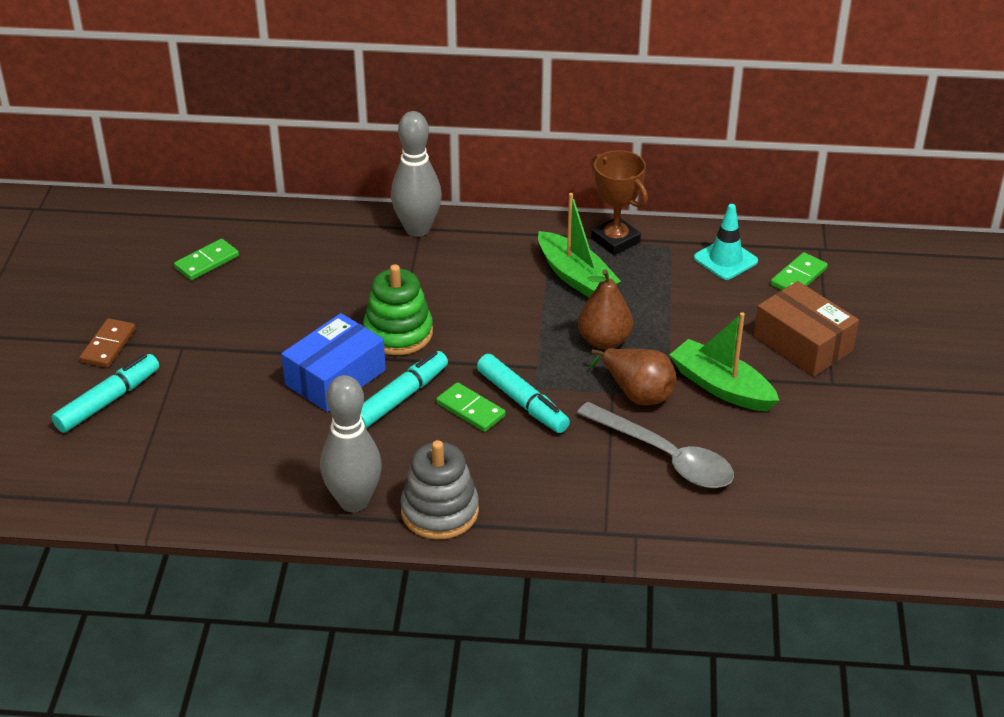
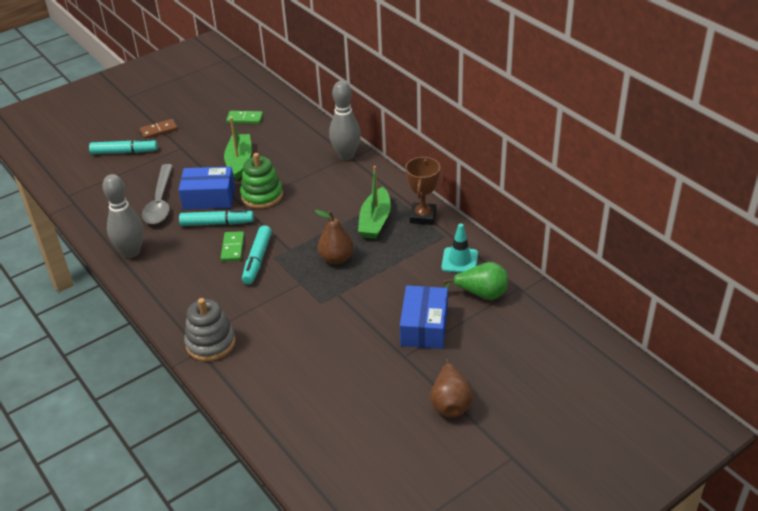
camera: 50 degrees right, 0 degrees up
(439, 511) = (151, 280): grey stacking toy -> grey stacking toy (210, 343)
(637, 393) = (308, 292): brown pear -> brown pear (450, 403)
(665, 456) = (270, 328): grey spoon -> grey spoon (160, 202)
(721, 387) = (349, 317): green boat -> green boat (239, 162)
(798, 277) = (481, 294): green domino -> green pear
(803, 343) = (424, 327): brown box -> blue box

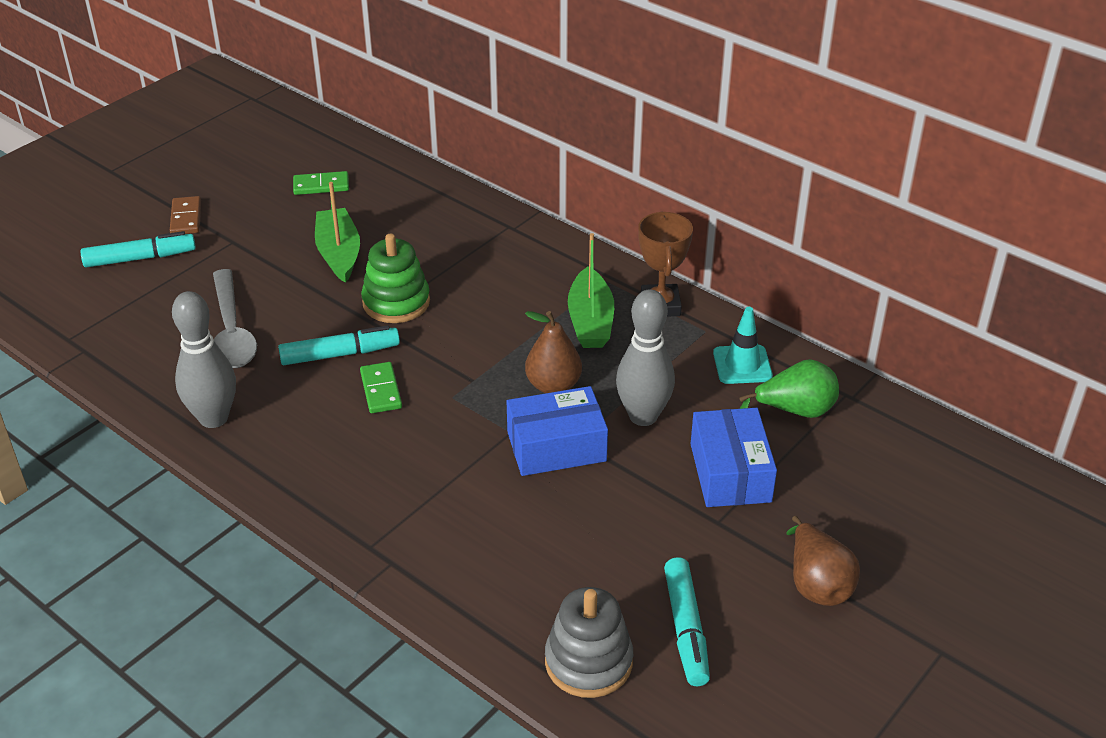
camera: 15 degrees left, 0 degrees up
(159, 130) = (186, 218): brown domino -> brown domino turned 60 degrees counterclockwise
(209, 197) = (310, 315): blue box -> blue box (556, 446)
(210, 343) = (404, 547): grey stacking toy -> grey stacking toy (588, 662)
(257, 260) = (428, 404): turquoise marker -> turquoise marker (686, 629)
(346, 156) = (505, 226): grey bowling pin -> grey bowling pin (643, 416)

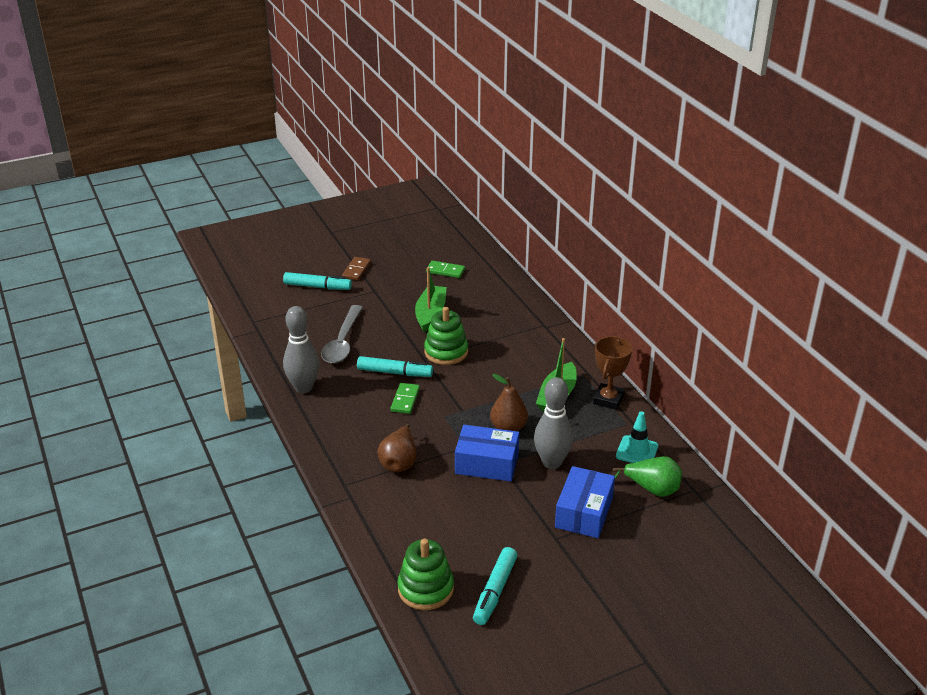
camera: 25 degrees right, 5 degrees down
(588, 662) = (425, 589): grey stacking toy -> green stacking toy
(817, 584) = (593, 594): brown pear -> brown pear (399, 462)

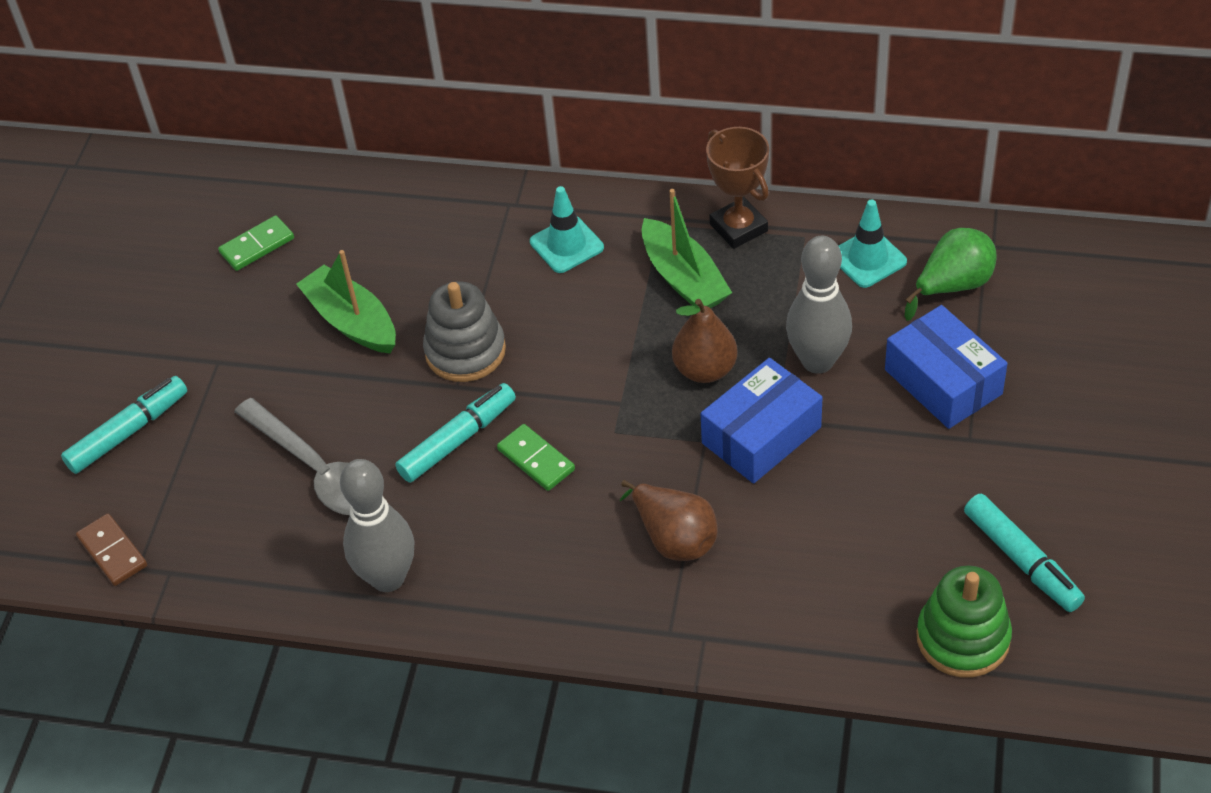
camera: 50 degrees left, 15 degrees up
(356, 270) = (135, 357): brown domino -> brown domino (112, 552)
(446, 352) = (465, 351): green stacking toy -> grey stacking toy
(538, 352) = (566, 245): none -> turquoise traffic cone

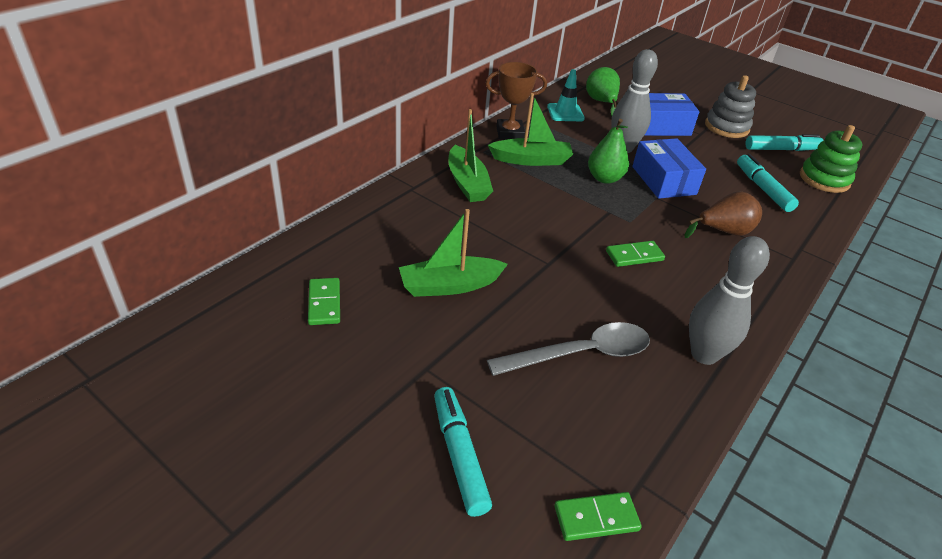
camera: 70 degrees left, 10 degrees down
(112, 552) = (596, 518): brown domino -> green domino
(458, 440) = (597, 279): turquoise marker -> turquoise marker (763, 189)
(465, 351) = (521, 249): grey stacking toy -> grey stacking toy (726, 127)
(566, 245) = (467, 183): turquoise traffic cone -> green boat
(705, 370) = (604, 178): brown pear -> green pear

